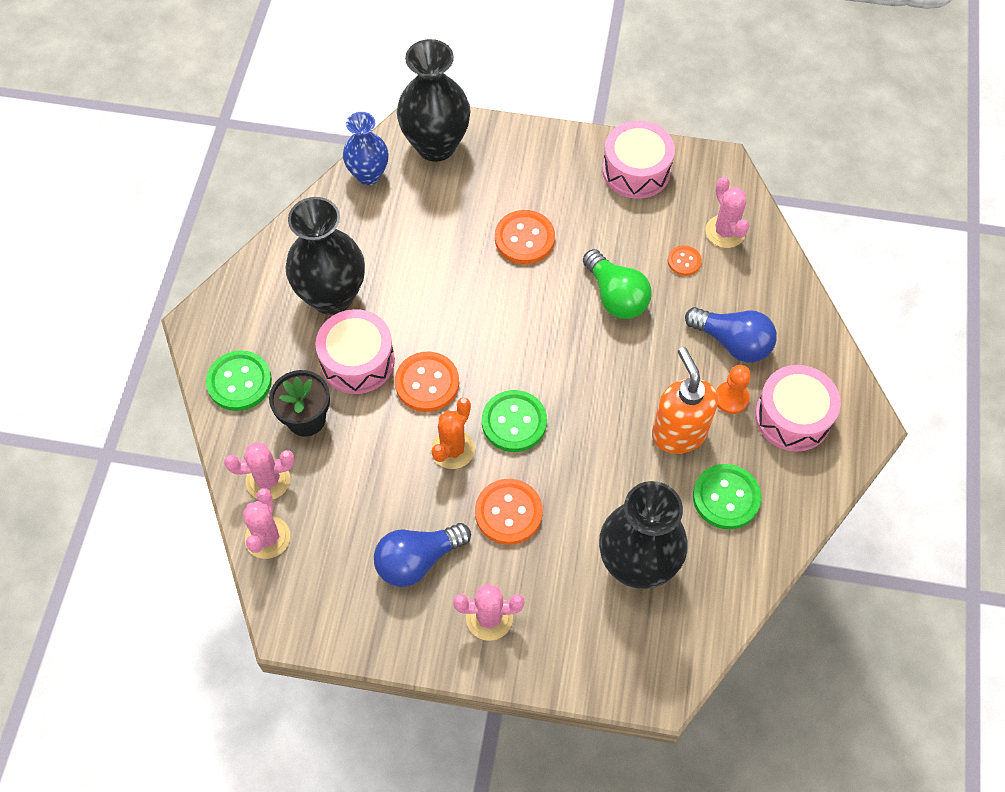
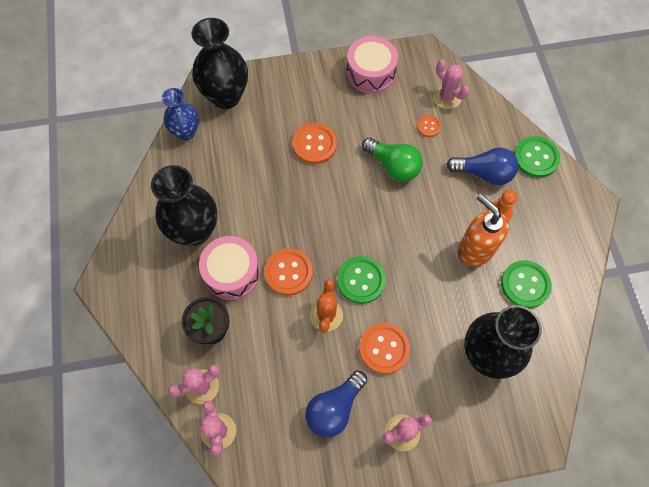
camera: 20 degrees left, 5 degrees up
(239, 382) = (151, 318): green button -> green button (535, 158)
(792, 417) = (544, 212): pink drum -> none

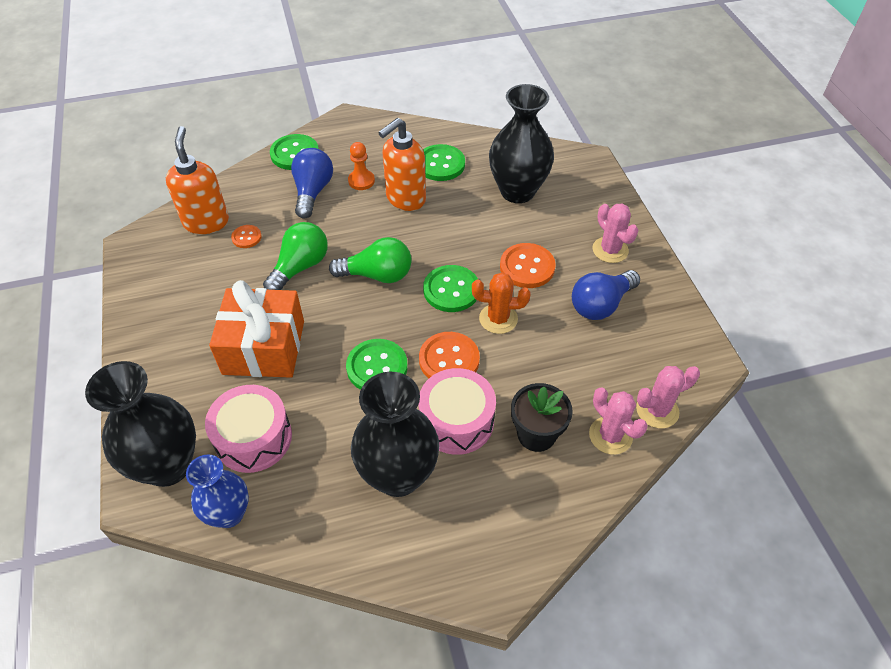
camera: 95 degrees left, 15 degrees down
(287, 220) = (377, 367): none -> green button
(314, 144) = (264, 347): orange button -> orange gift
(334, 408) = (601, 305): blue light bulb -> blue light bulb turned 105 degrees clockwise
(370, 73) = (156, 295): pink drum -> pink drum (253, 438)
(381, 223) = (377, 275): none -> green light bulb
(447, 97) = (206, 222): pink cactus -> orange soap dispenser

